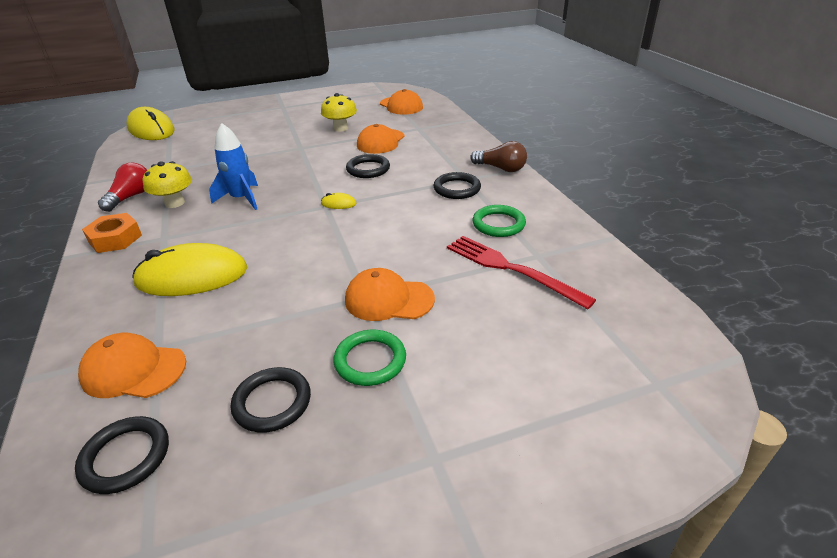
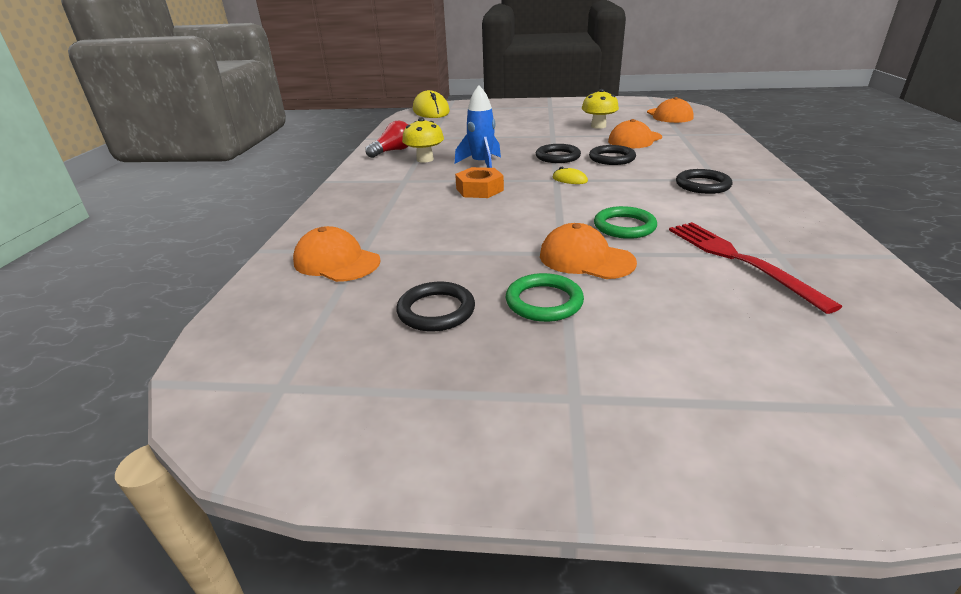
camera: 25 degrees right, 5 degrees down
(115, 239) = (367, 175): orange nut -> orange nut (479, 189)
(125, 457) = (300, 317): black ring -> black ring (557, 157)
(192, 276) = (414, 209): yellow mouse -> none
(498, 224) = (740, 220): green ring -> green ring (624, 226)
(501, 168) = (763, 175): brown light bulb -> none

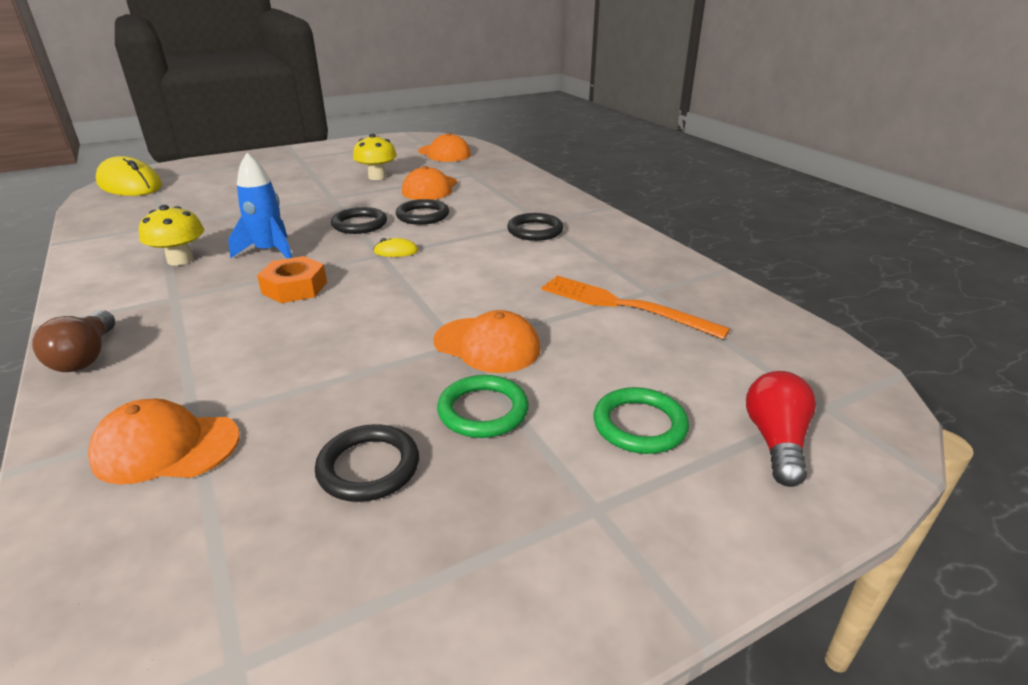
camera: 35 degrees left, 0 degrees up
(336, 202) = (86, 356): none -> brown light bulb
(393, 151) = (118, 256): red light bulb -> red light bulb (776, 441)
(586, 259) = (487, 345): orange cap -> orange cap turned 150 degrees counterclockwise
(624, 226) = (496, 296): green ring -> green ring (639, 425)
(739, 260) = (623, 306): red fork -> orange fork

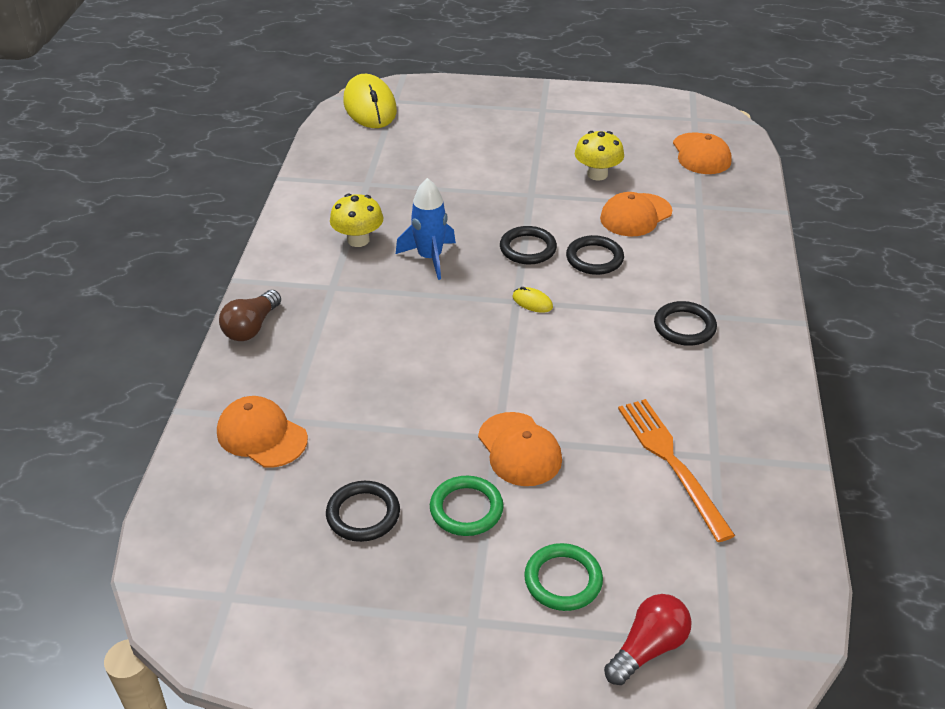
camera: 35 degrees right, 10 degrees up
(294, 288) = (422, 314): orange nut -> none

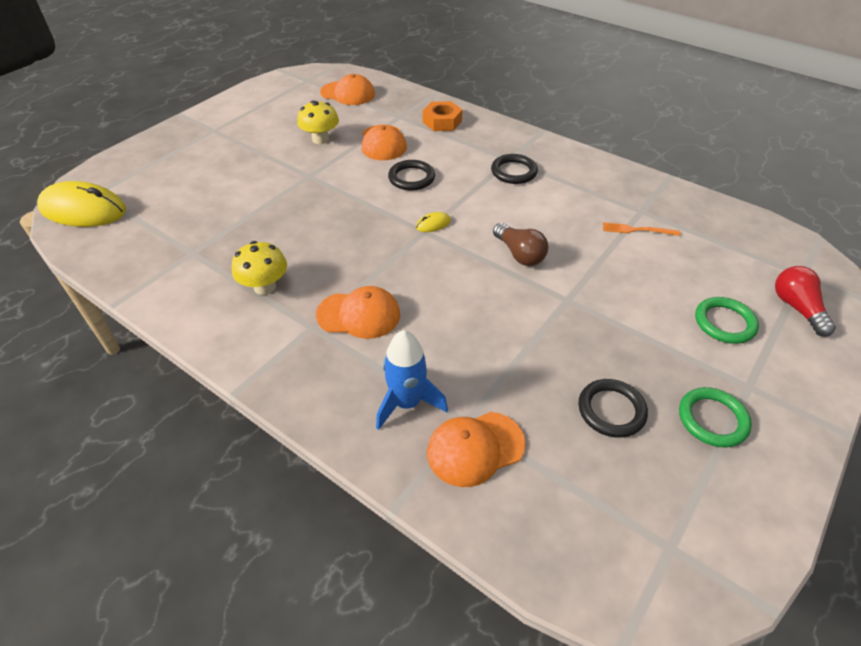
camera: 60 degrees left, 5 degrees up
(251, 327) = (318, 404): brown light bulb -> brown light bulb (519, 254)
(430, 258) = (331, 255): blue rocket -> blue rocket (407, 403)
(466, 509) = (634, 345): green ring -> green ring (712, 419)
(519, 449) = (586, 293): orange cap -> orange cap (359, 315)
(528, 248) = (370, 202): black ring -> none
(671, 462) = (637, 230): orange fork -> orange fork, size x0.53
(725, 239) = (442, 121): none -> orange nut

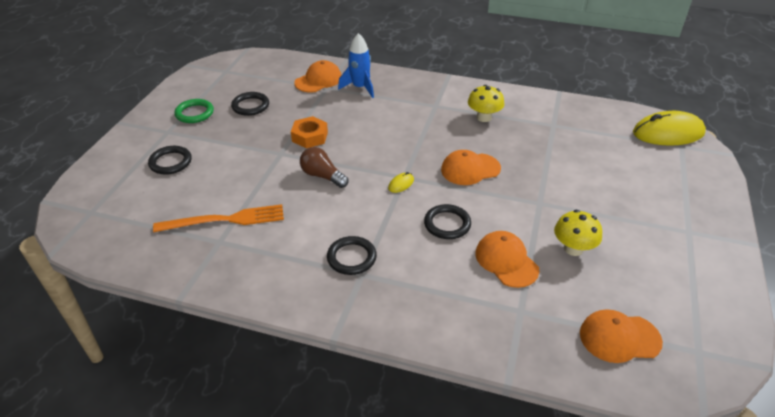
camera: 160 degrees right, 5 degrees down
(359, 315) = (413, 116): orange cap -> orange cap (470, 169)
(442, 121) = (465, 316): orange nut -> orange nut (310, 137)
(637, 230) = (225, 220): orange fork -> orange fork, size x1.87
(724, 323) = (170, 162): green ring -> black ring
(797, 308) = (111, 184): red light bulb -> none

